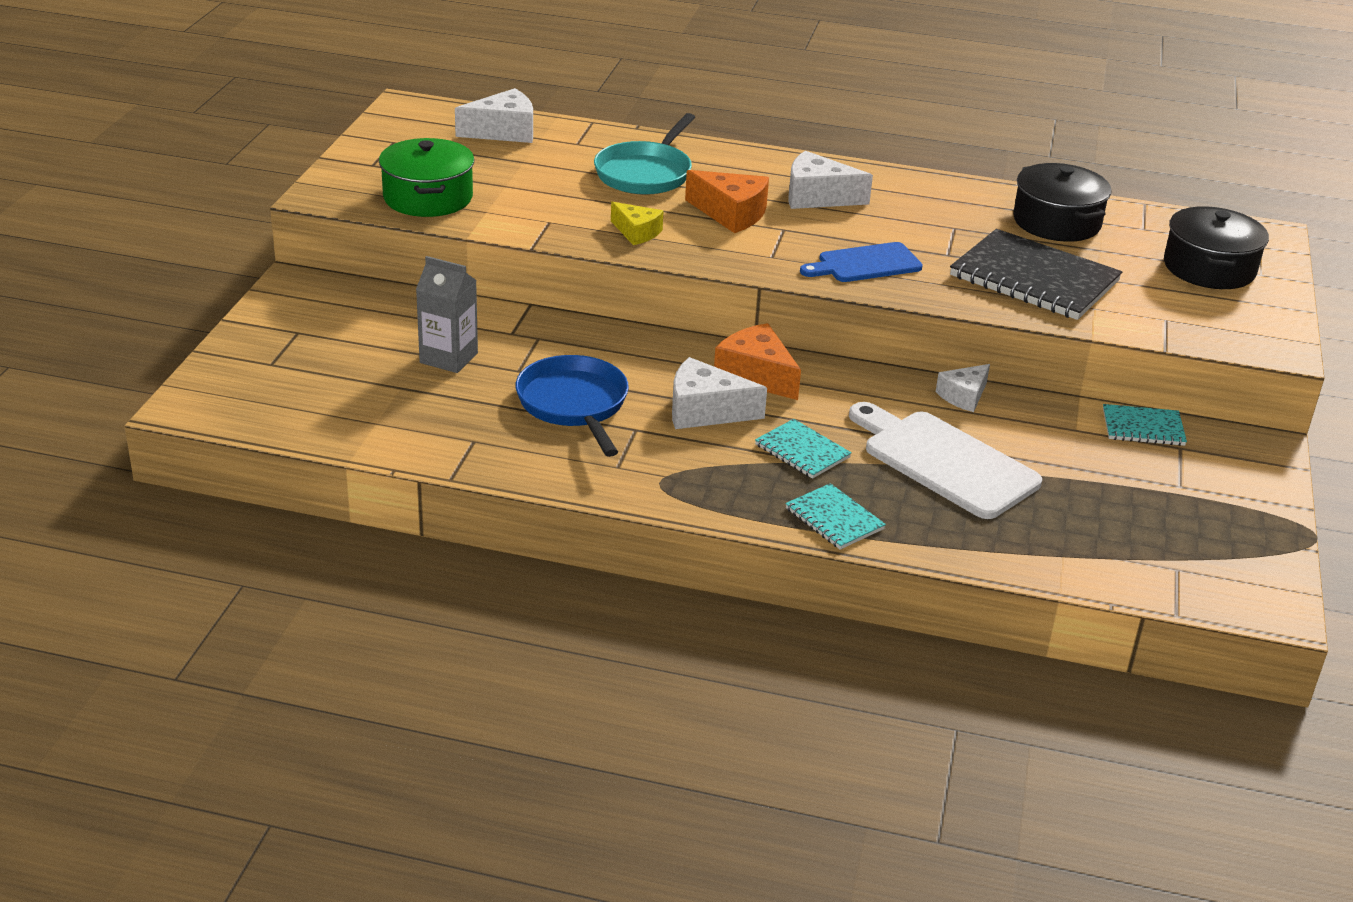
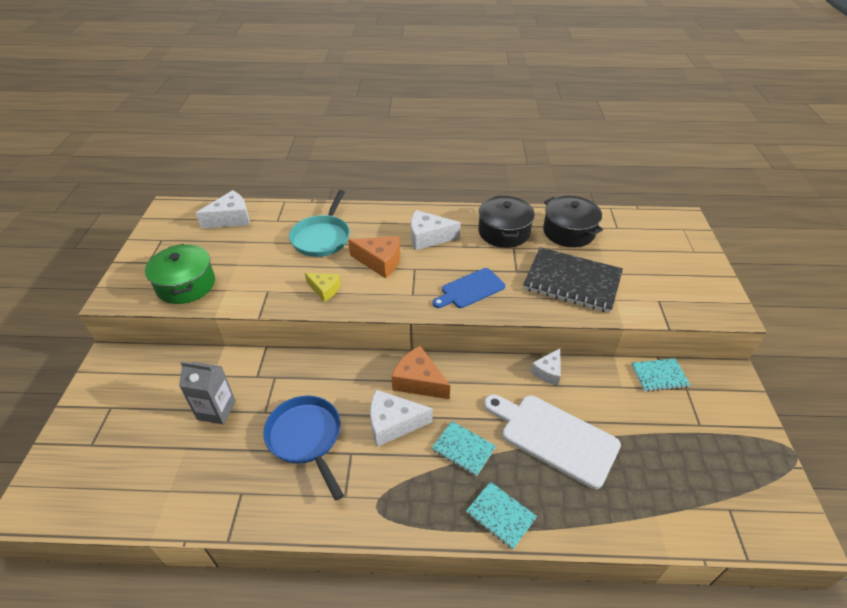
camera: 10 degrees left, 10 degrees up
(1209, 268) = (664, 252): black pot -> black pot (504, 232)

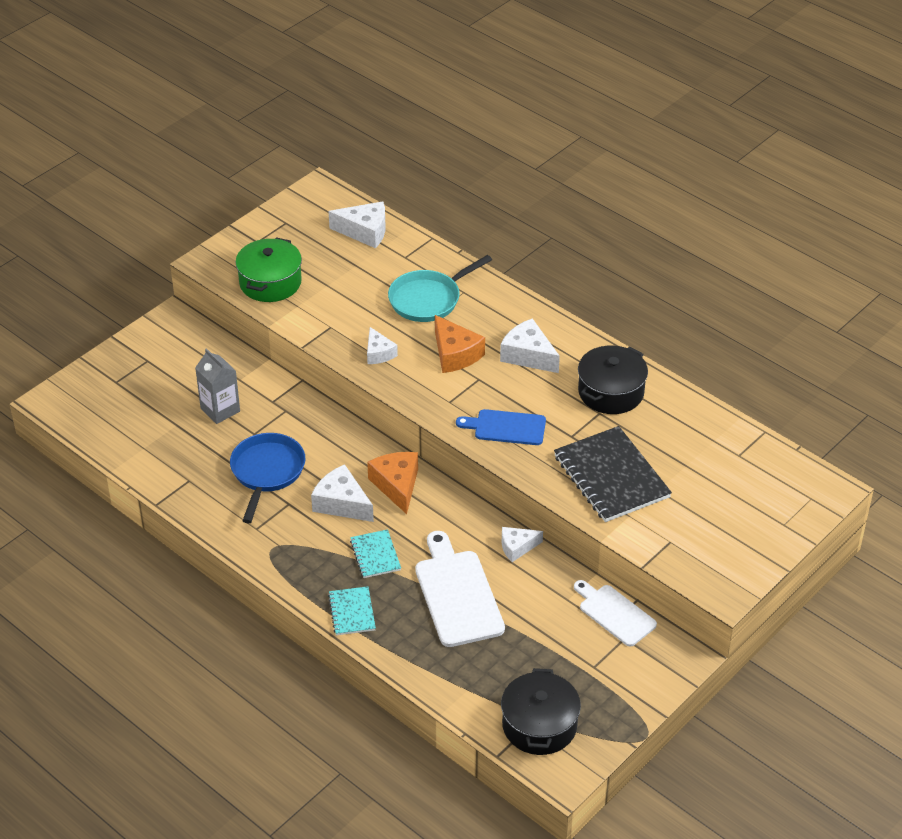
camera: 40 degrees right, 0 degrees up
(324, 290) = (378, 353): yellow cheese -> white cheese
(568, 232) = (679, 430): black pot -> black pot (539, 725)
(659, 376) = (614, 613): turquoise notebook -> white cutting board

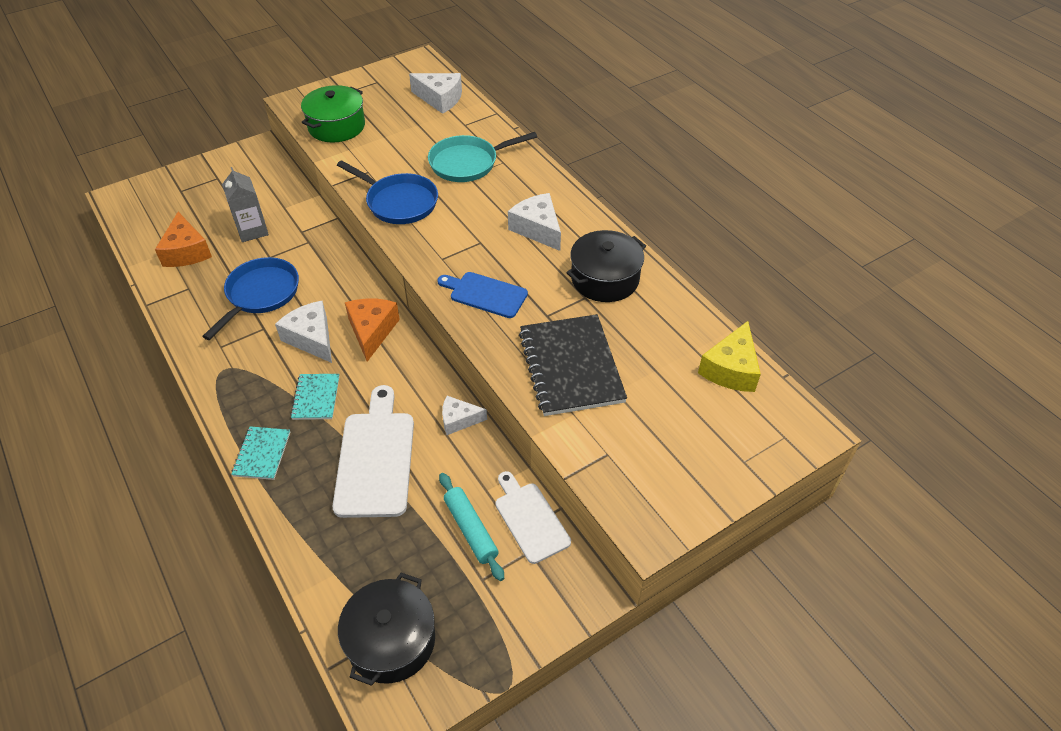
camera: 15 degrees right, 5 degrees up
(378, 353) = (398, 202): white cheese -> blue pan
(455, 354) = (468, 215): orange cheese -> orange cheese (186, 251)
(568, 632) = (471, 529): none -> turquoise rolling pin
(750, 451) = (731, 369): none -> yellow cheese

